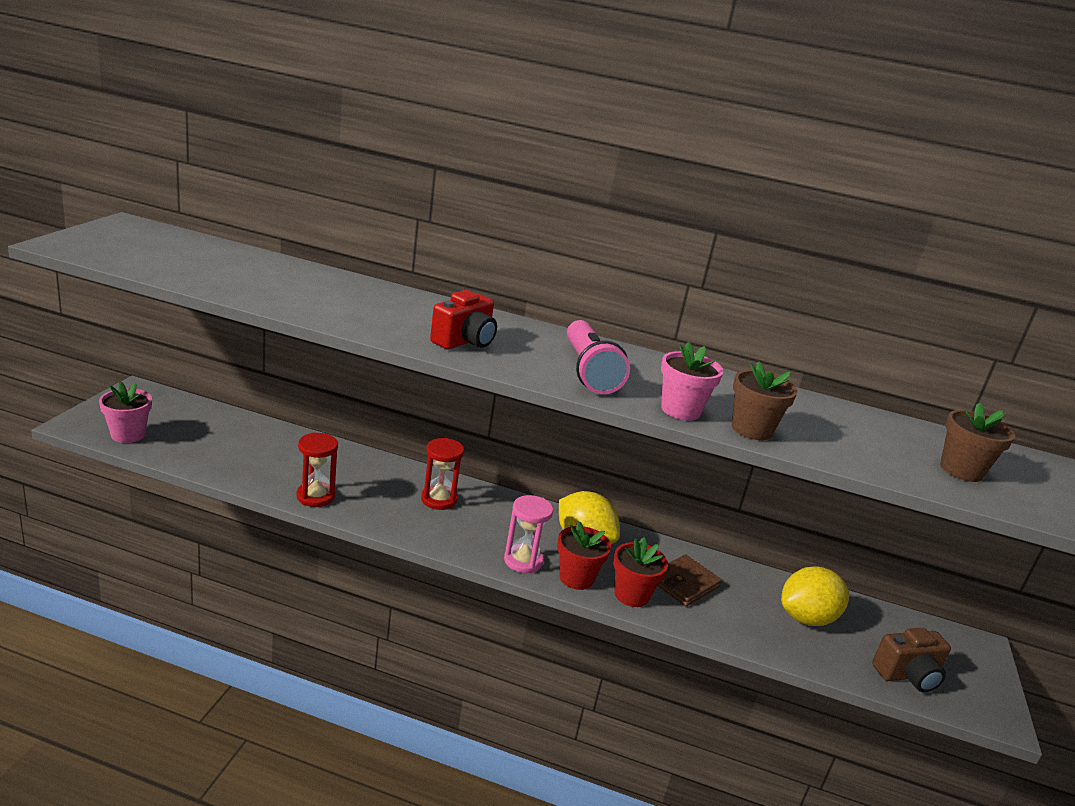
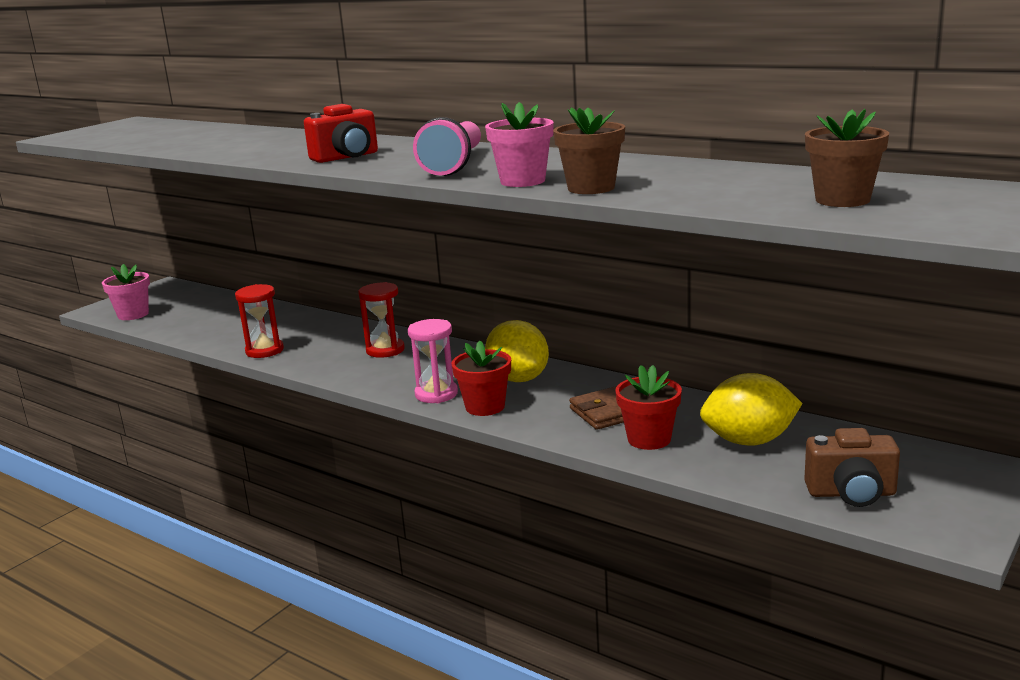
camera: 25 degrees right, 5 degrees down
(631, 595) = (538, 420): red flower pot -> red flower pot (649, 439)

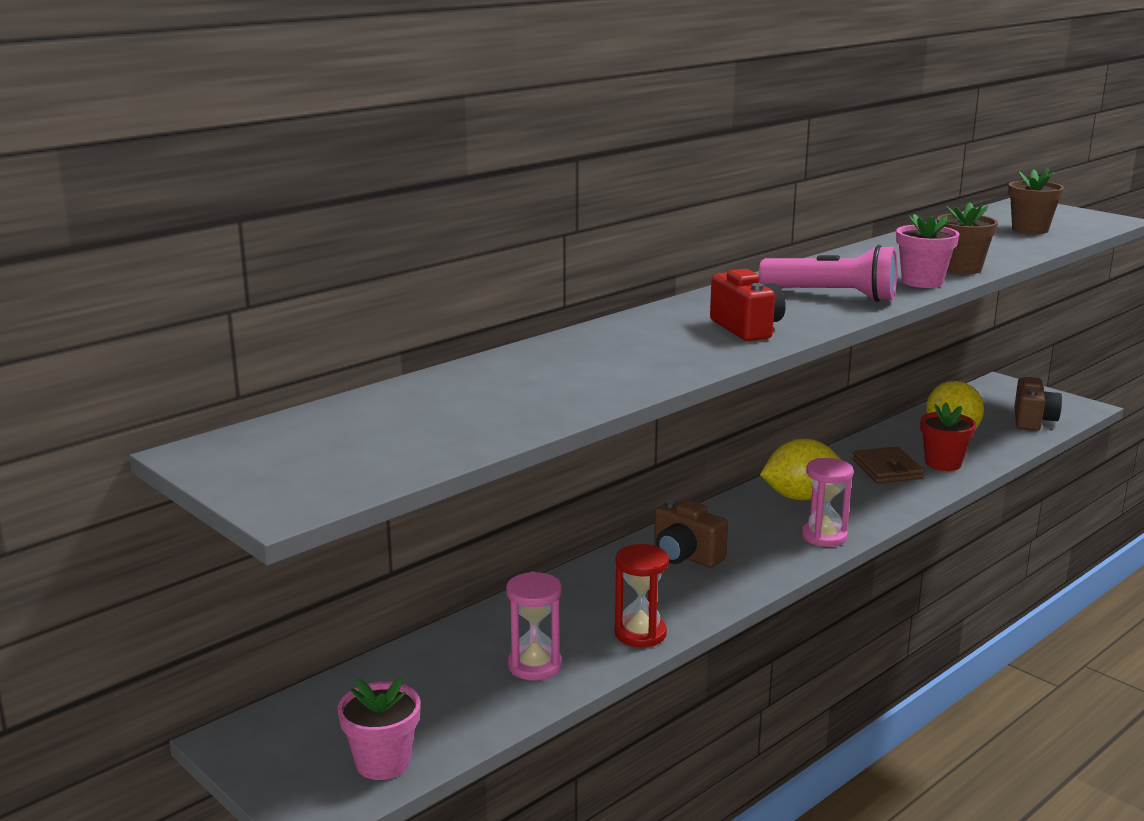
camera: 80 degrees left, 0 degrees up
(226, 330) = (535, 665): none -> pink hourglass
(385, 350) = (685, 556): red hourglass -> brown camera
(485, 407) = (862, 517): red flower pot -> none

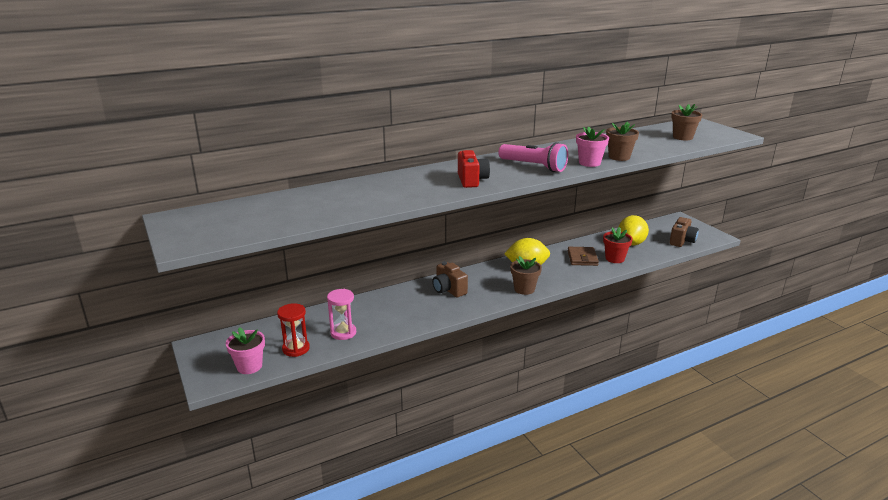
camera: 15 degrees right, 5 degrees up
(640, 634) = (401, 325): red hourglass -> red hourglass (296, 349)
(824, 536) = (524, 289): pink hourglass -> brown flower pot

